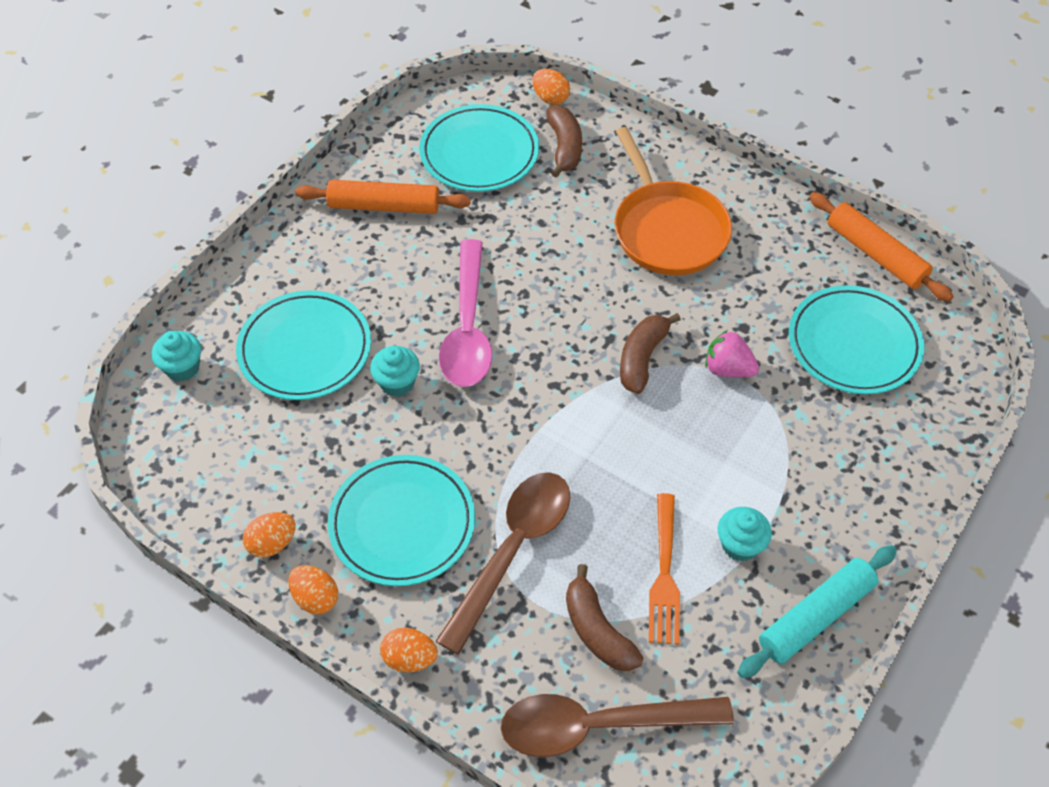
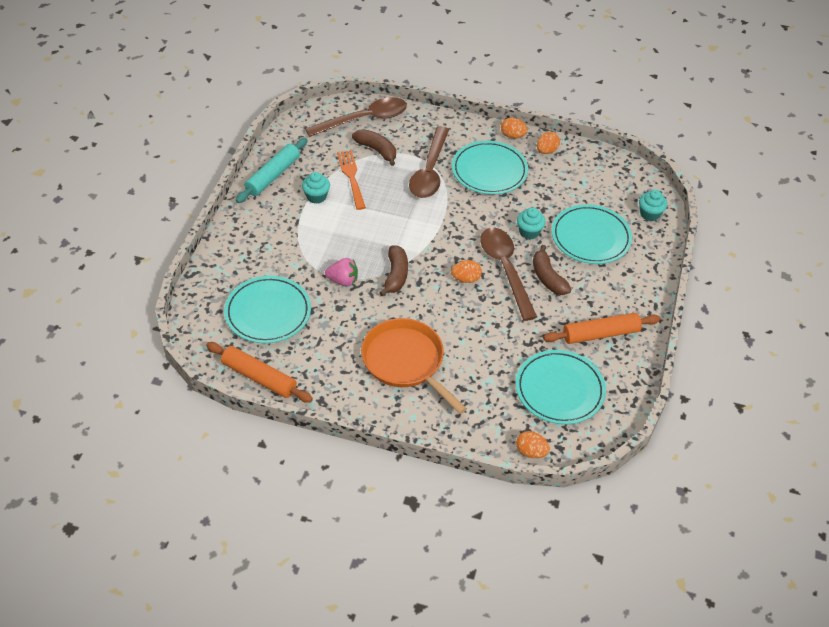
camera: 160 degrees right, 5 degrees down
(409, 658) = (457, 124): orange egg -> orange egg (466, 279)
(467, 328) = (505, 269): pink spoon -> brown spoon
(564, 147) = (501, 410): brown banana -> brown banana (548, 277)

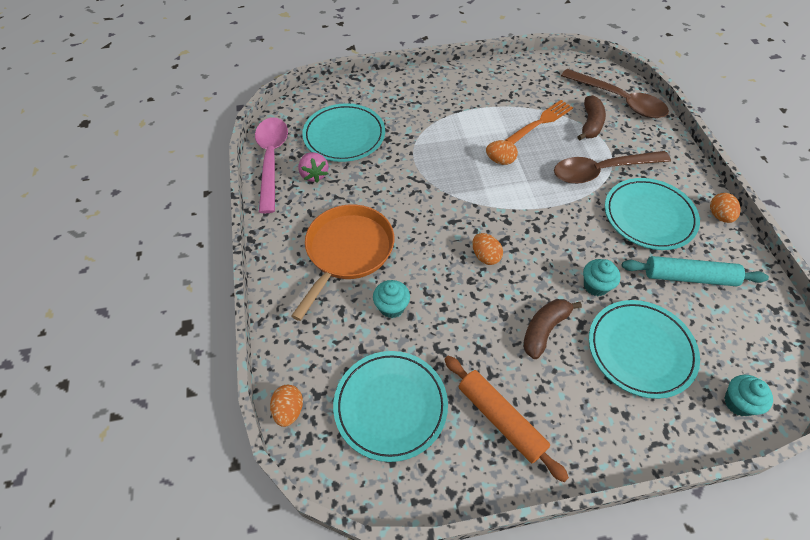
camera: 65 degrees right, 5 degrees up
(259, 377) = (271, 160): orange rolling pin -> pink spoon
(273, 176) = (496, 75): turquoise rolling pin -> turquoise rolling pin (689, 277)
(316, 196) = (497, 110): turquoise cupcake -> turquoise cupcake (391, 307)
(343, 280) = (414, 167): pink strawberry -> pink strawberry (314, 174)
(395, 275) = (448, 200): brown banana -> none
(505, 269) = (525, 285): brown spoon -> none
(546, 151) = (730, 254): orange egg -> orange egg (500, 160)

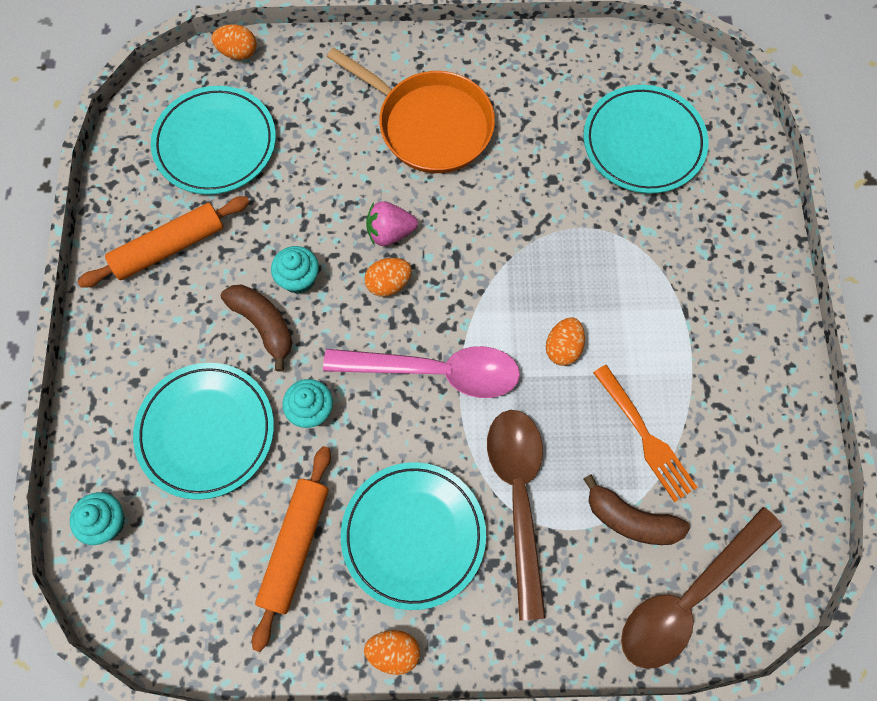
camera: 100 degrees right, 15 degrees up
(271, 160) = (605, 51): pink spoon -> pink spoon (436, 372)
(314, 174) = (570, 99): pink strawberry -> pink strawberry (390, 232)
(391, 307) = (337, 162): turquoise cupcake -> turquoise cupcake (299, 279)
(689, 277) = (295, 547): turquoise rolling pin -> orange rolling pin

